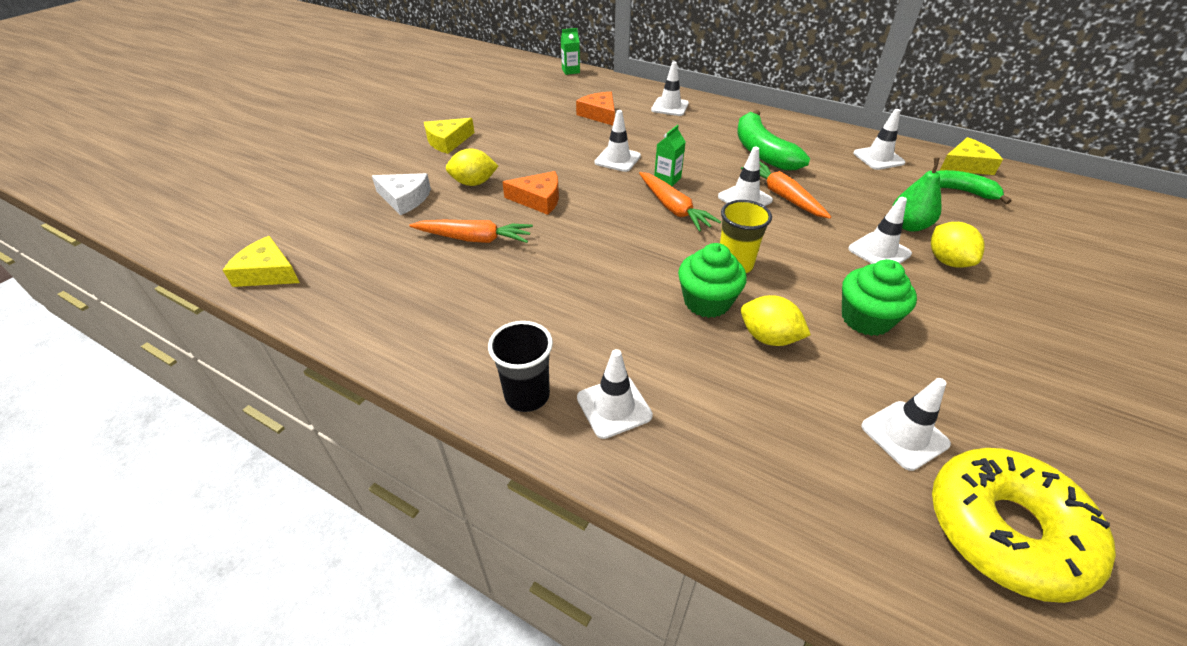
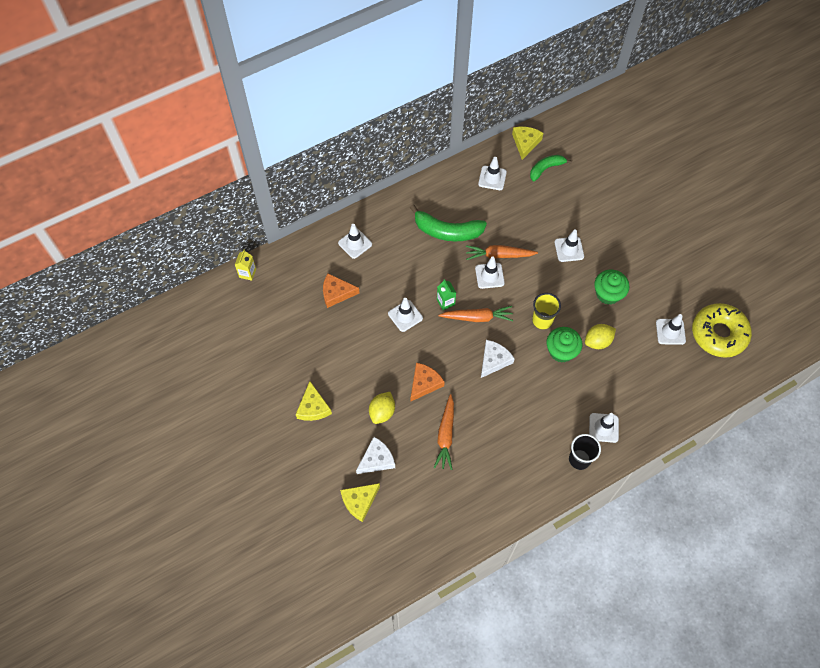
camera: 60 degrees left, 20 degrees up
(267, 272) = (415, 557): yellow cheese -> yellow cheese (359, 501)
(474, 239) = (445, 435): orange carrot -> orange carrot turned 150 degrees clockwise
(570, 71) = (247, 273): green carton -> yellow carton
(624, 242) = (494, 360): none -> white cheese
(908, 225) = (558, 219): green pear -> none
(947, 261) = (592, 227): yellow lemon -> none

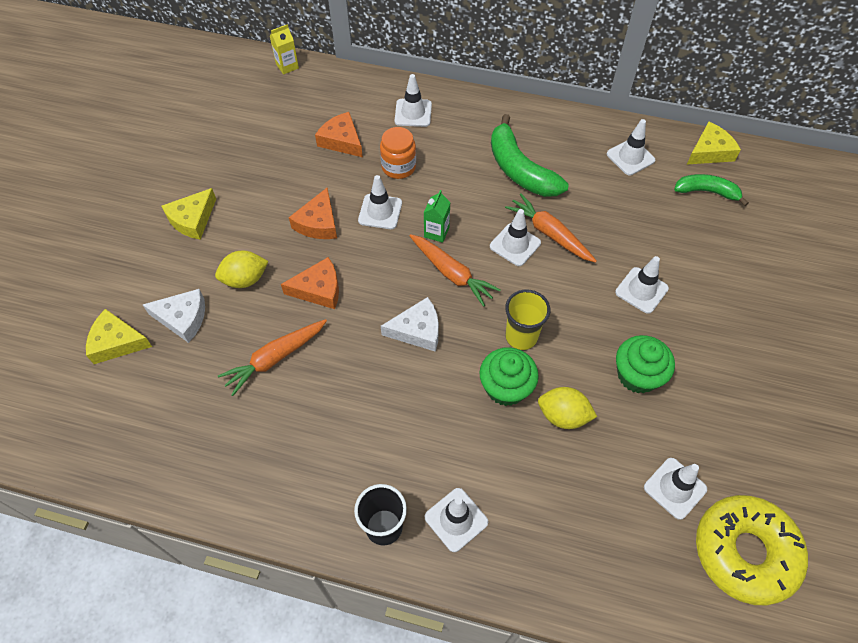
camera: 45 degrees right, 5 degrees down
(381, 350) = (318, 223): none -> orange cheese
(385, 282) = (398, 167): none -> orange jar

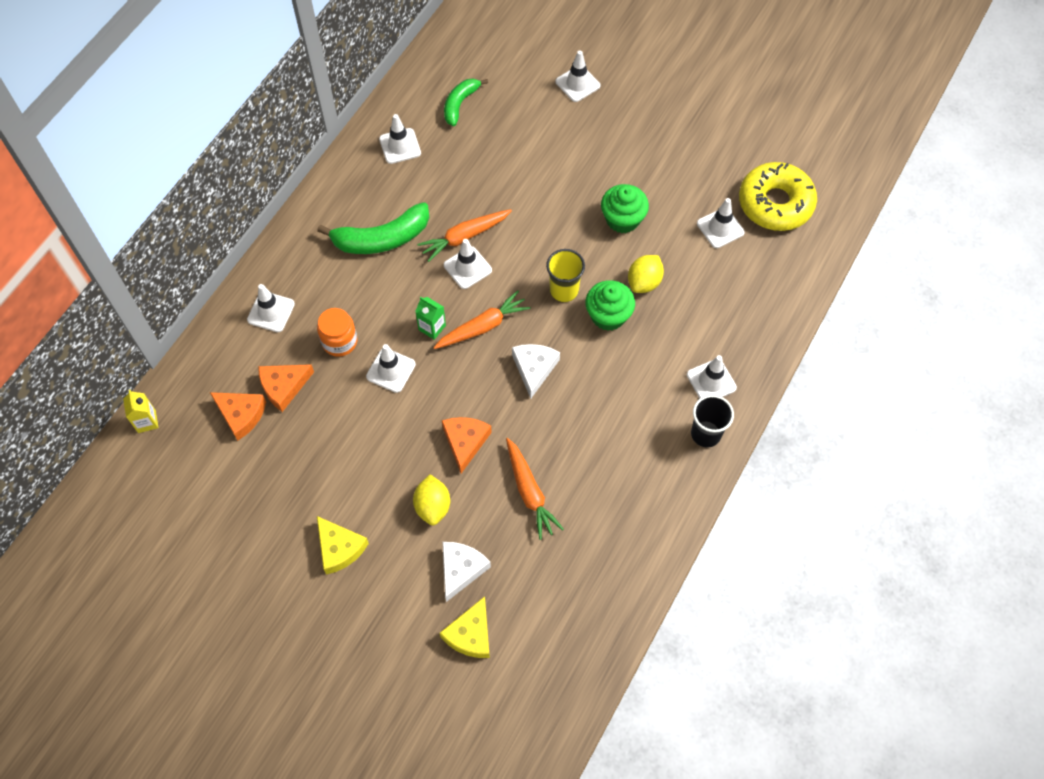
camera: 75 degrees left, 5 degrees up
(318, 223) = (385, 428): orange cheese -> orange cheese (241, 415)
(641, 290) = (545, 188): white traffic cone -> white traffic cone (577, 84)
(710, 151) = (416, 84): yellow cheese -> none

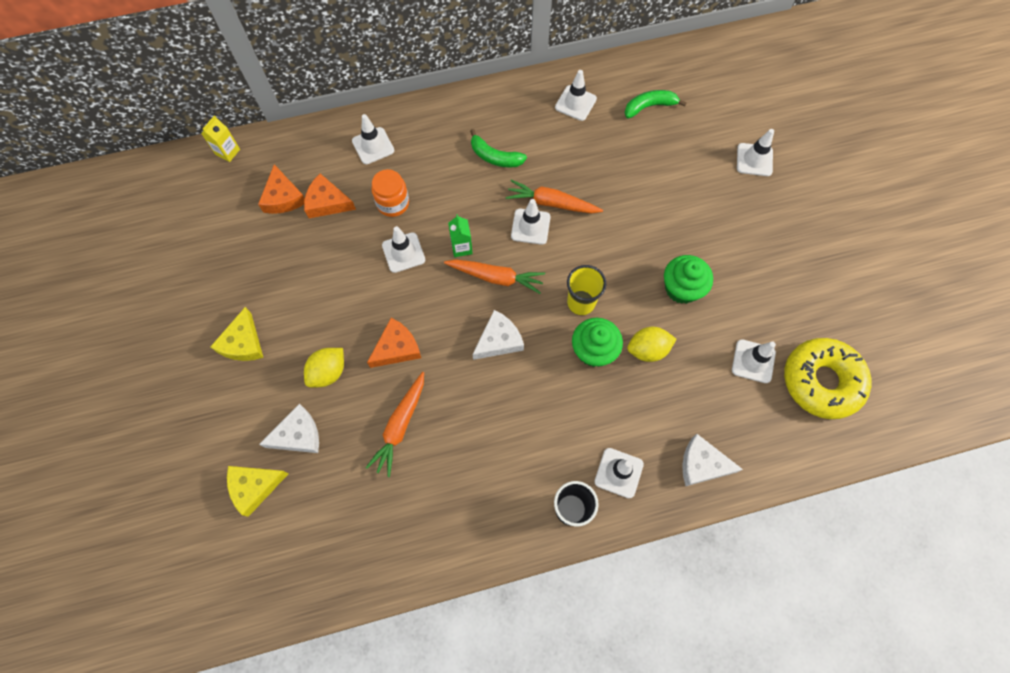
camera: 45 degrees right, 5 degrees up
(382, 238) = (495, 157): green banana -> green banana, size x0.62
(757, 326) = (702, 464): none -> white cheese

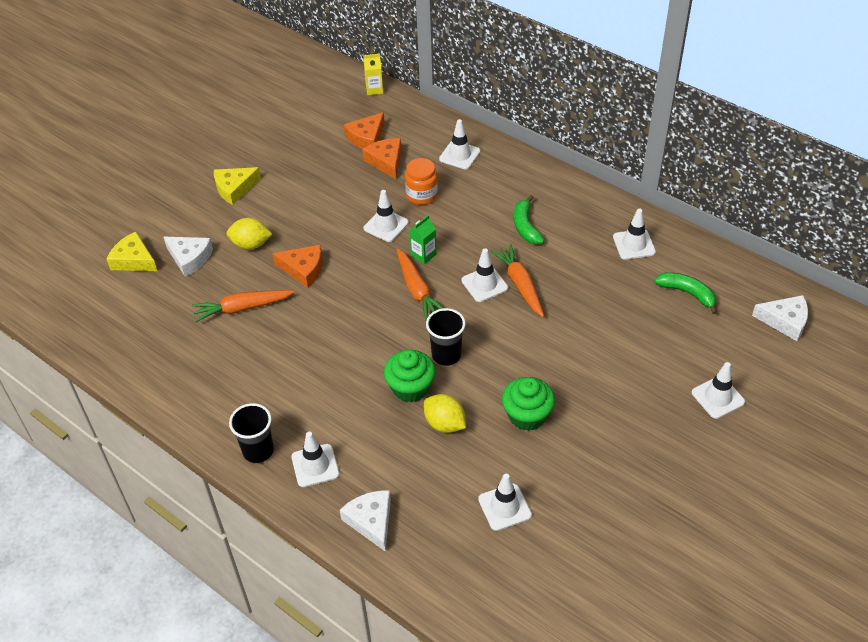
camera: 55 degrees right, 20 degrees down
(499, 340) = (364, 323): white cheese -> white cheese (785, 321)
(581, 302) = (446, 355): yellow cup -> black cup
(821, 381) = (533, 572): yellow donut -> none

